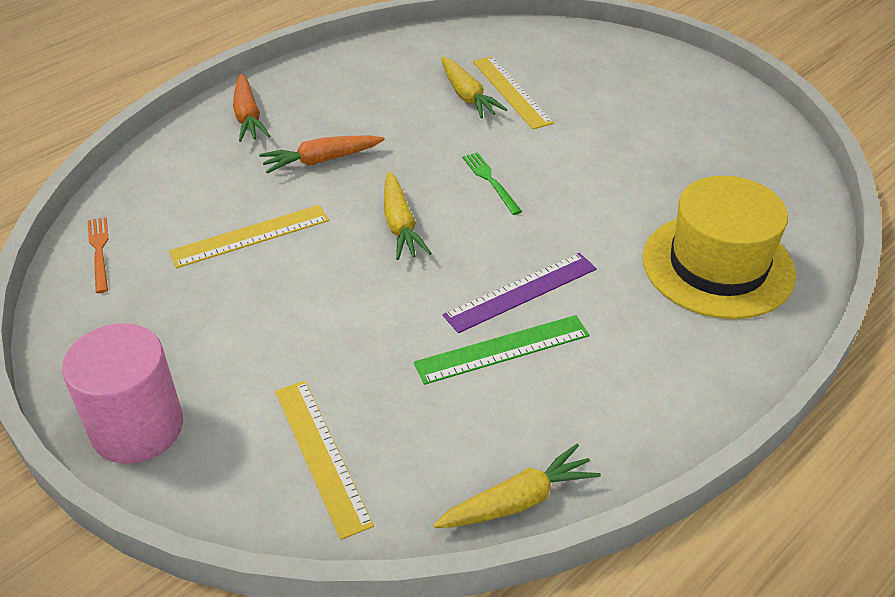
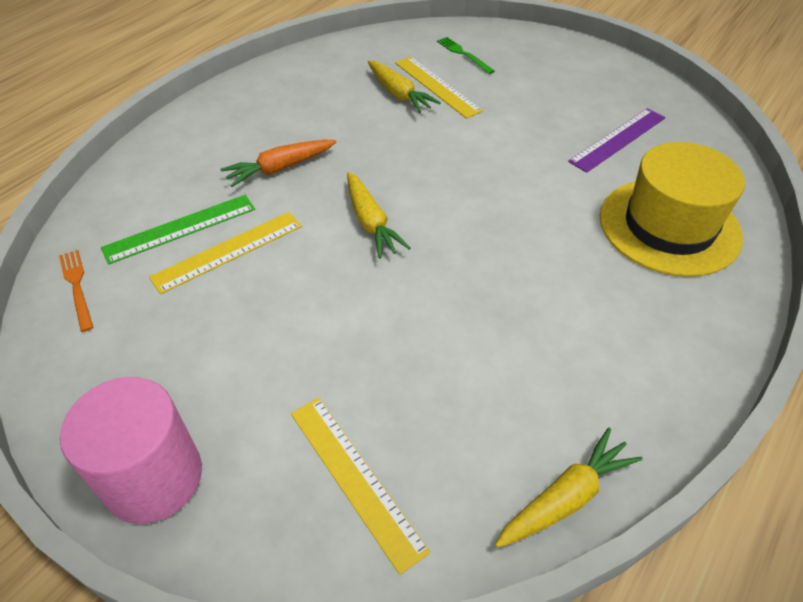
camera: 10 degrees left, 5 degrees up
(248, 117) = (200, 134): orange carrot -> none
(490, 181) = (442, 170): green fork -> green fork (463, 54)
(502, 349) = (502, 335): green ruler -> green ruler (180, 228)
(521, 292) = (502, 275): purple ruler -> purple ruler (618, 139)

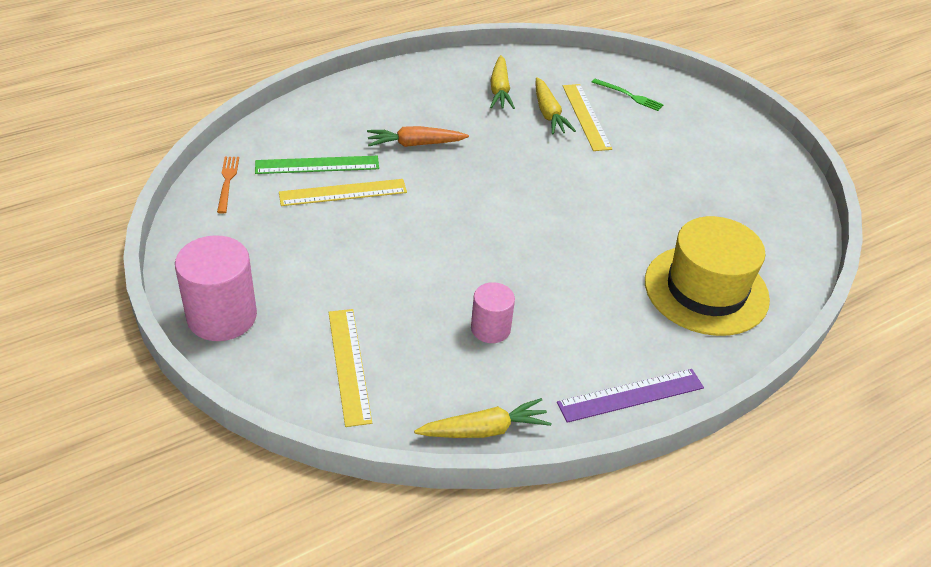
camera: 20 degrees right, 5 degrees down
(371, 222) = (461, 207): yellow carrot -> yellow carrot (500, 90)
(463, 54) = (629, 95): green fork -> green fork turned 135 degrees clockwise
(490, 358) = (490, 329): none -> pink cylinder
(618, 139) = (716, 209): purple ruler -> purple ruler (631, 395)

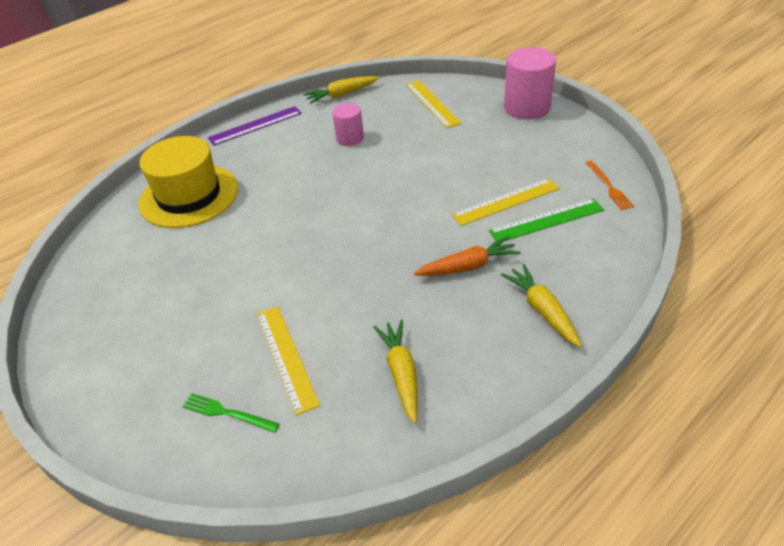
camera: 175 degrees right, 0 degrees up
(548, 113) = (333, 349): yellow carrot -> yellow carrot (542, 310)

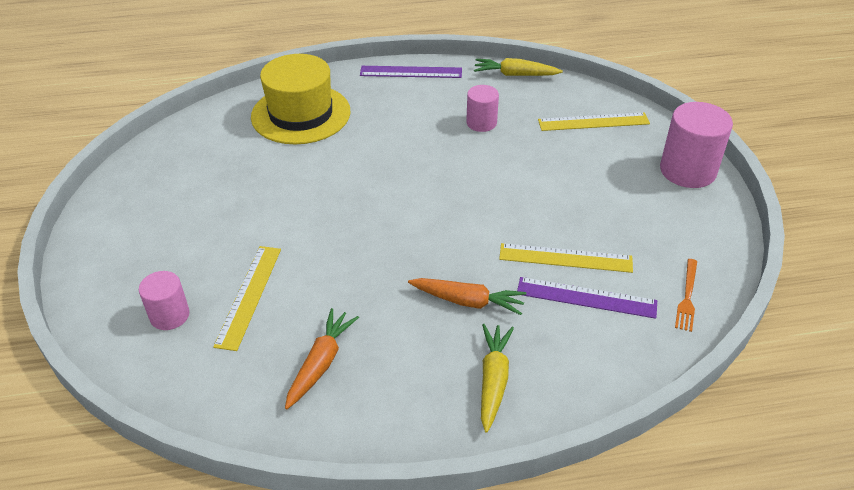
camera: 30 degrees right, 0 degrees up
(227, 413) = (169, 315): green fork -> pink cylinder
(401, 373) = (321, 363): yellow carrot -> orange carrot
(432, 103) = (593, 122): yellow ruler -> yellow ruler turned 75 degrees clockwise
(547, 220) = (586, 298): green ruler -> purple ruler

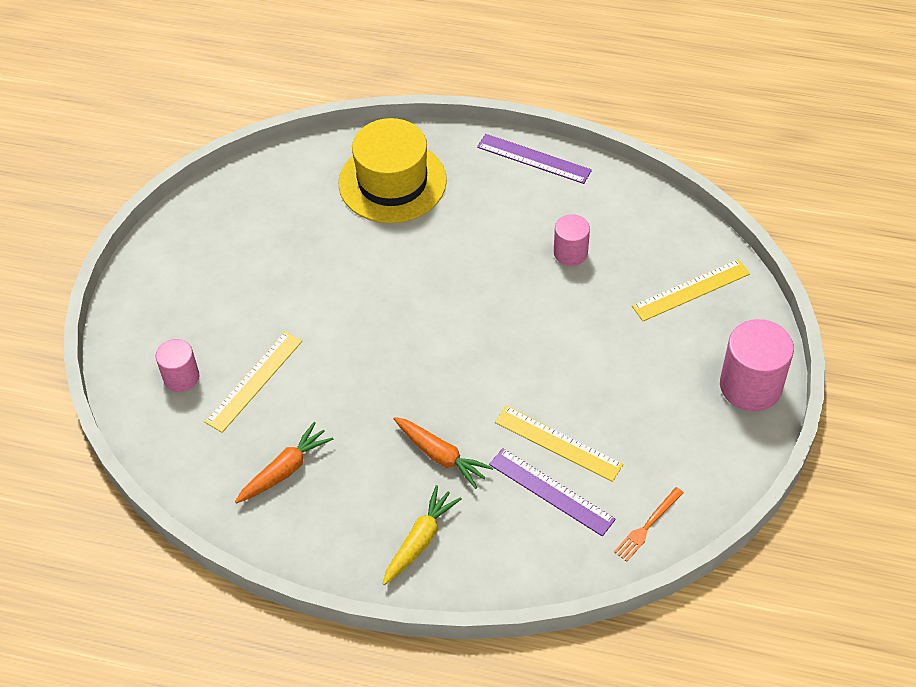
camera: 25 degrees right, 10 degrees up
(515, 75) = (645, 197): yellow carrot -> none
(593, 122) = (691, 290): yellow ruler -> yellow ruler turned 45 degrees counterclockwise

